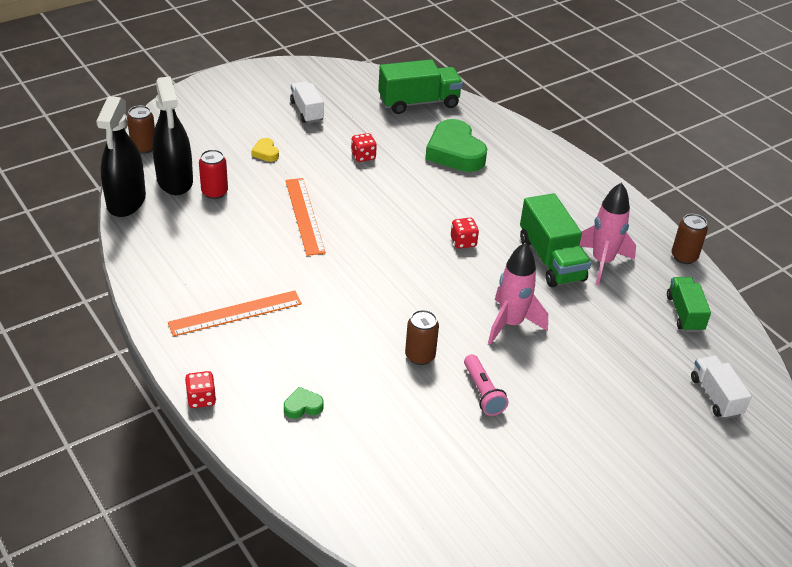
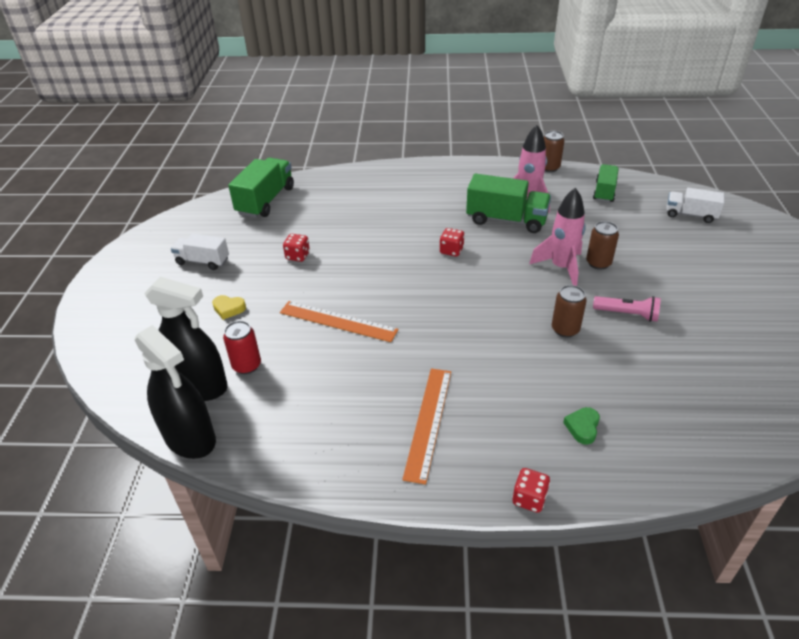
camera: 50 degrees left, 0 degrees up
(144, 147) = (122, 389): brown can -> brown can (598, 263)
(455, 152) = (345, 210): green heart -> none
(684, 313) = (604, 192): green truck -> green truck turned 75 degrees clockwise

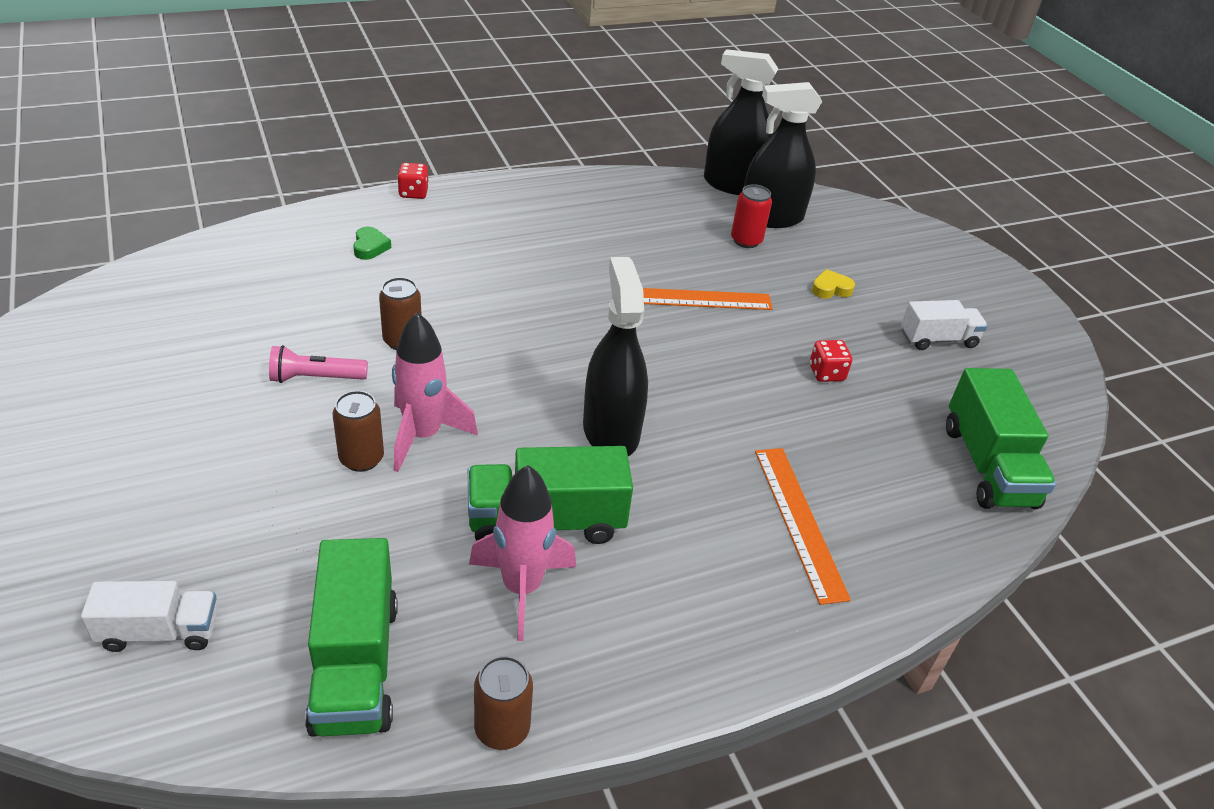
camera: 150 degrees right, 0 degrees up
(428, 422) = (528, 227): orange ruler -> orange ruler (799, 521)
(451, 250) = (611, 431): red dice -> black spray bottle
(604, 192) = (355, 664): green truck -> green truck, size x1.58

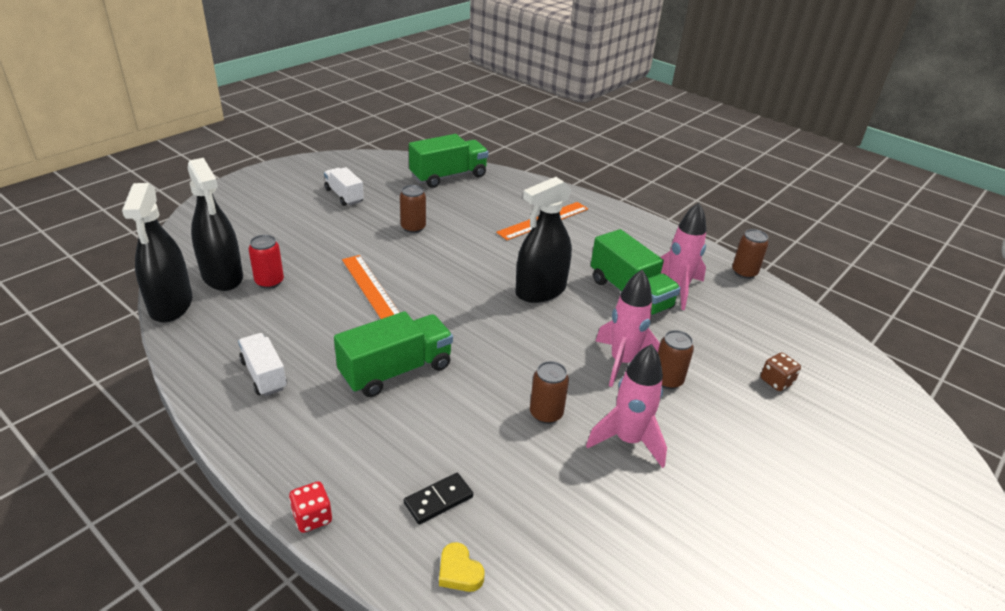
camera: 115 degrees left, 5 degrees down
(159, 631) = (847, 397): white truck -> white truck (264, 375)
(259, 569) = (776, 381): none -> brown dice
(315, 378) = (628, 440): pink flashlight -> pink rocket
(355, 664) = (774, 323): green truck -> green truck (396, 370)
(370, 247) = (438, 500): green heart -> black domino
(826, 373) = (413, 227): red dice -> brown can
(831, 289) = (314, 237): yellow heart -> yellow heart (459, 572)

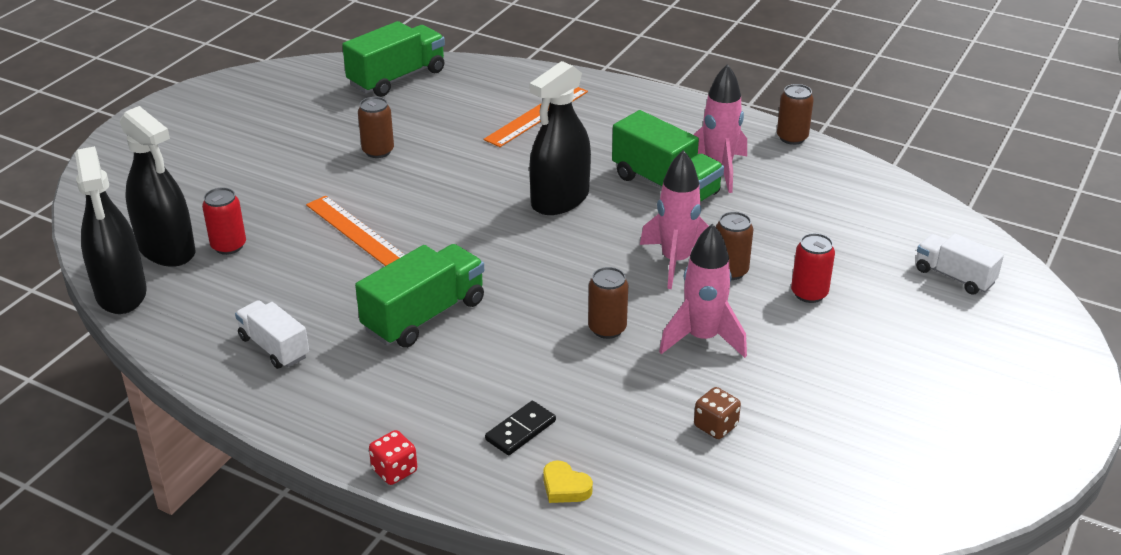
camera: 10 degrees left, 0 degrees up
(344, 196) = (272, 126): white truck -> white truck (954, 276)
(734, 415) = (809, 293): none -> red can
(776, 381) = (848, 251): brown dice -> brown dice (715, 426)

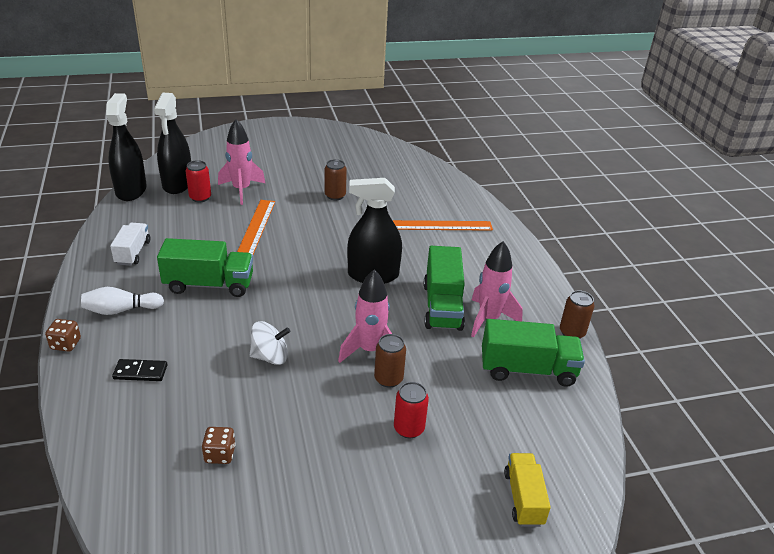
camera: 45 degrees right, 0 degrees up
(121, 293) = (131, 190): black spray bottle -> black spray bottle turned 150 degrees clockwise
(384, 402) = (121, 310): none -> white bowling pin
(394, 470) = (66, 344): red dice -> brown dice
(397, 78) = (408, 167): green truck -> green truck (527, 369)
(565, 487) = (103, 417): yellow heart -> none
(607, 329) = (270, 357): brown can -> white spinning top
(702, 339) = (304, 402): pink rocket -> pink rocket (241, 190)
(954, 276) = (523, 498): white truck -> yellow truck

